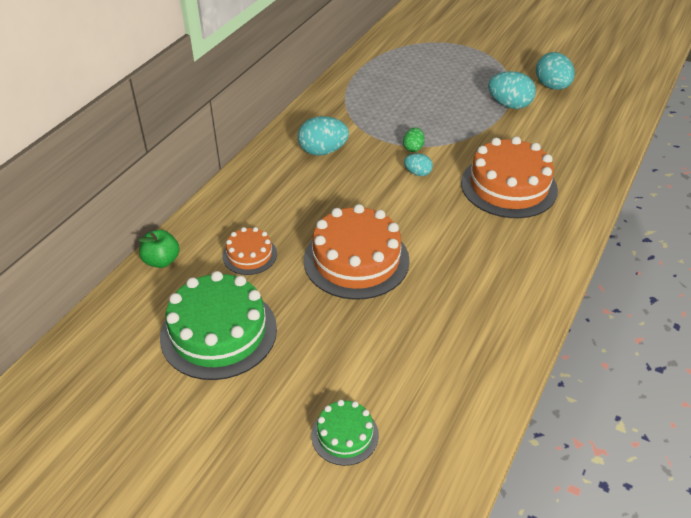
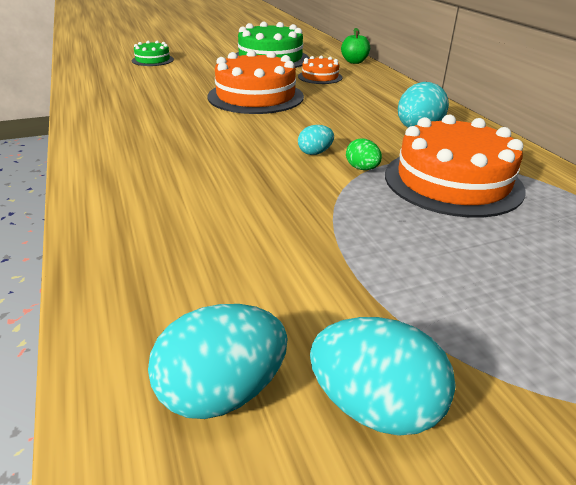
camera: 130 degrees right, 10 degrees down
(508, 186) = (210, 184): orange cake -> orange cake (452, 181)
(509, 105) = (370, 293): turquoise egg -> turquoise egg (222, 392)

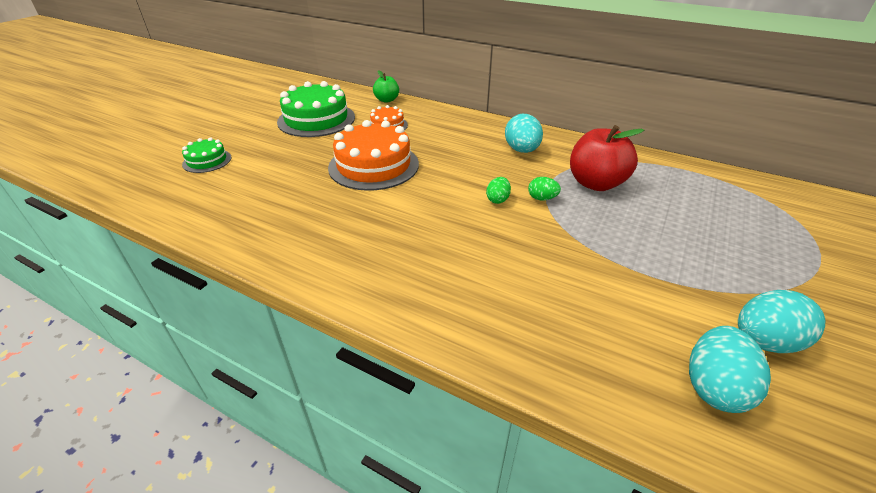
camera: 40 degrees left, 5 degrees up
(315, 153) = (497, 199): turquoise egg -> green egg
(452, 181) = (596, 183): orange cake -> red apple

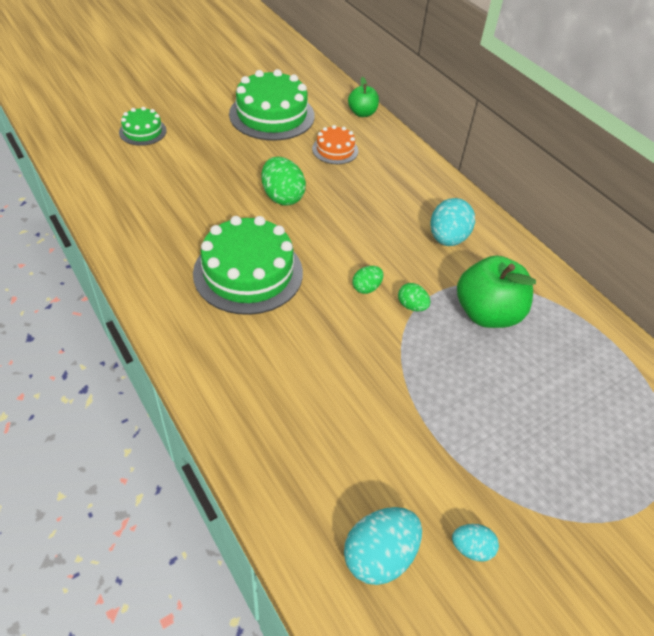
camera: 25 degrees right, 10 degrees up
(374, 165) = (282, 197): orange cake -> green egg
(393, 225) = (248, 273): none -> green cake
(596, 183) = (487, 313): red apple -> green apple
(764, 341) = (471, 548): turquoise egg -> turquoise egg, size x0.56

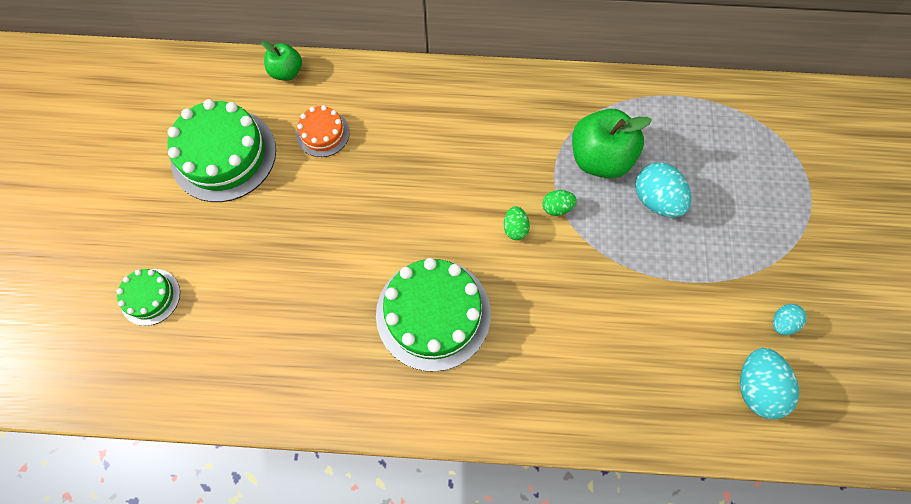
camera: 50 degrees left, 20 degrees up
(282, 197) = (355, 223): green egg -> none
(447, 239) = (503, 125): turquoise egg -> turquoise egg (656, 200)

